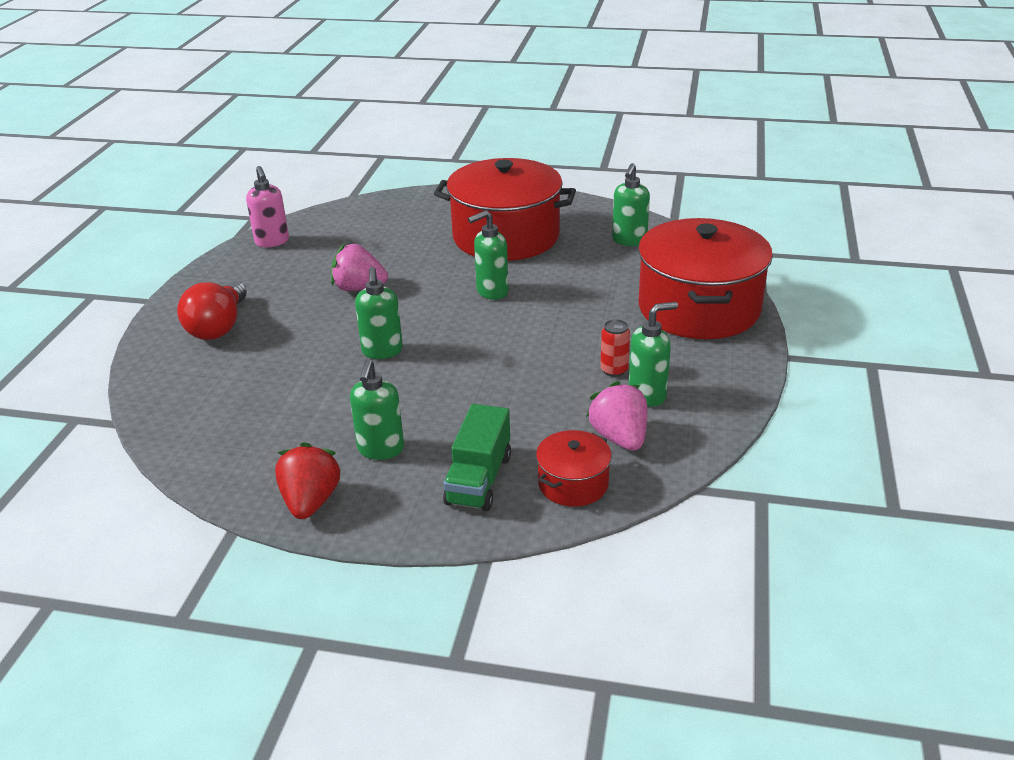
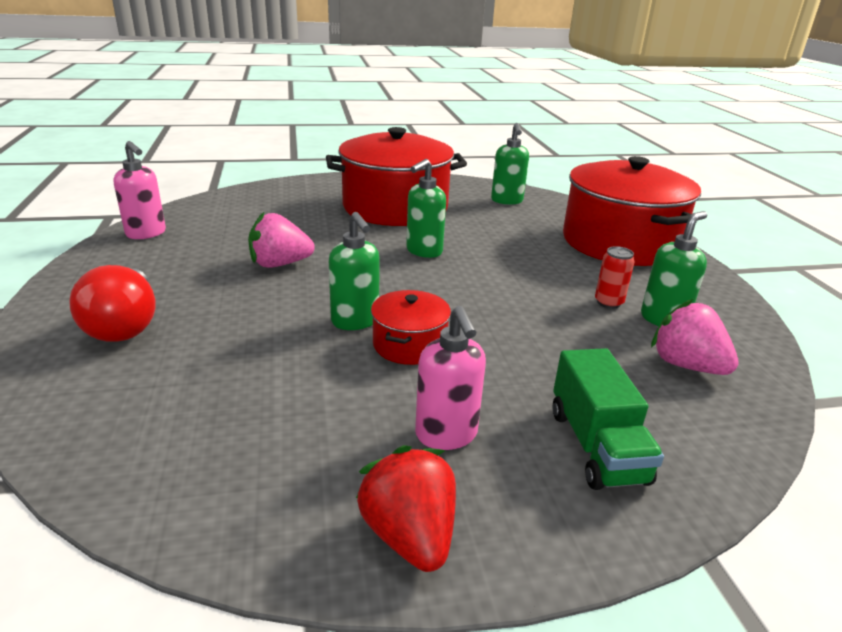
camera: 25 degrees left, 5 degrees down
(380, 450) = (446, 435): green soap dispenser -> pink soap dispenser
(573, 483) = (699, 426): red pot -> red pot (409, 344)

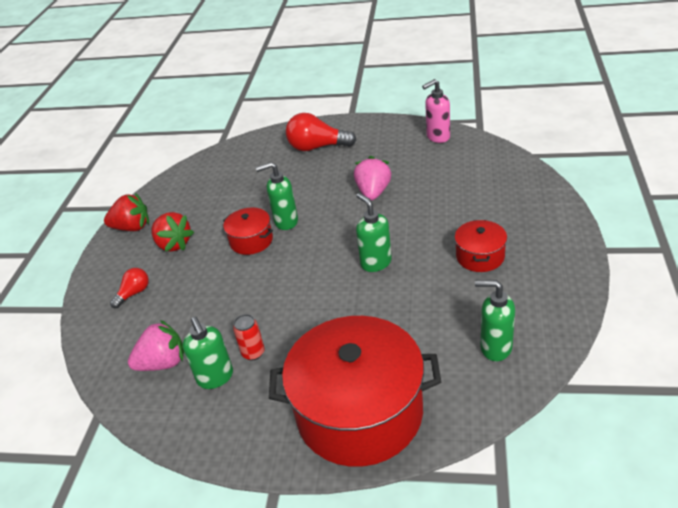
camera: 115 degrees right, 10 degrees up
(395, 207) = (480, 256): red pot -> red pot, size x0.46
(446, 435) = (174, 244): pink soap dispenser -> red strawberry
(596, 446) = (134, 293): green truck -> red light bulb

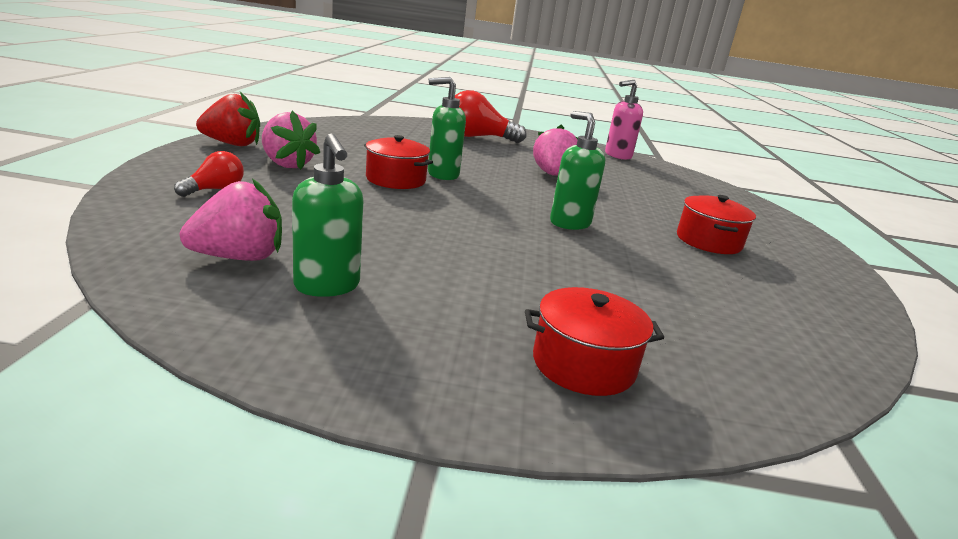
camera: 10 degrees left, 15 degrees down
(174, 244) = (287, 164): red strawberry -> pink strawberry
(253, 353) = (394, 271): red can -> none
(359, 412) = (583, 364): red pot -> red pot, size x0.46
(495, 348) = (776, 325): green soap dispenser -> none

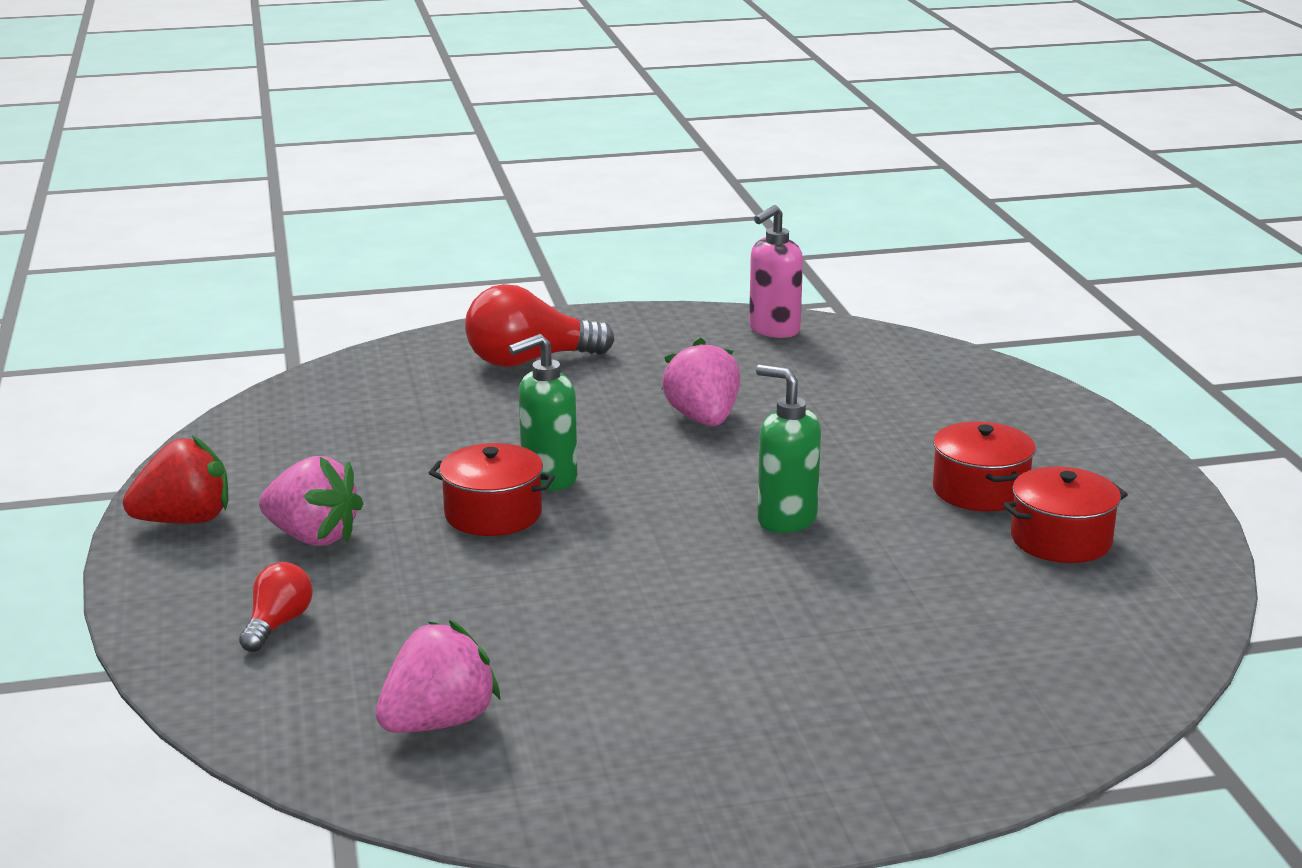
camera: 15 degrees left, 0 degrees up
(327, 286) = (577, 727): green soap dispenser -> none
(583, 364) = (914, 731): red pot -> red pot (1061, 539)

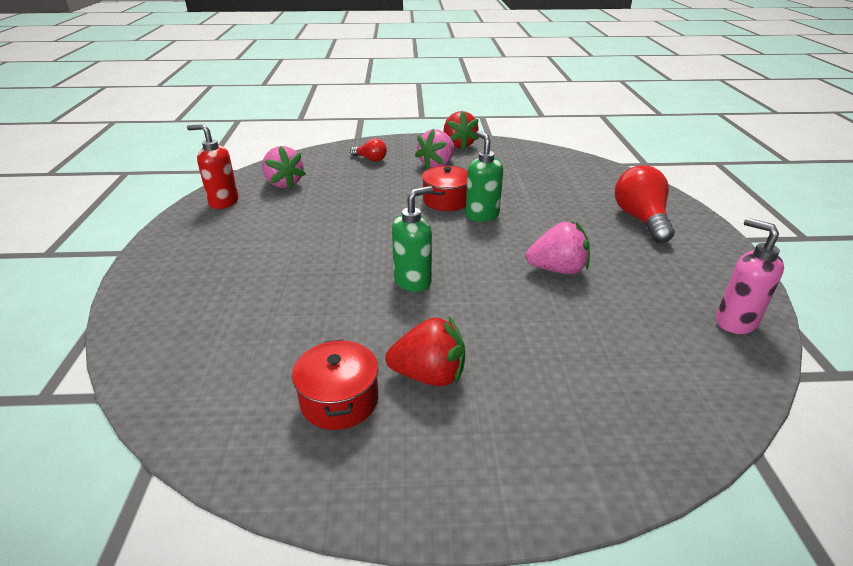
camera: 100 degrees right, 10 degrees up
(560, 787) = (223, 202): none -> red soap dispenser
(980, 490) = (429, 375): red pot -> red strawberry

